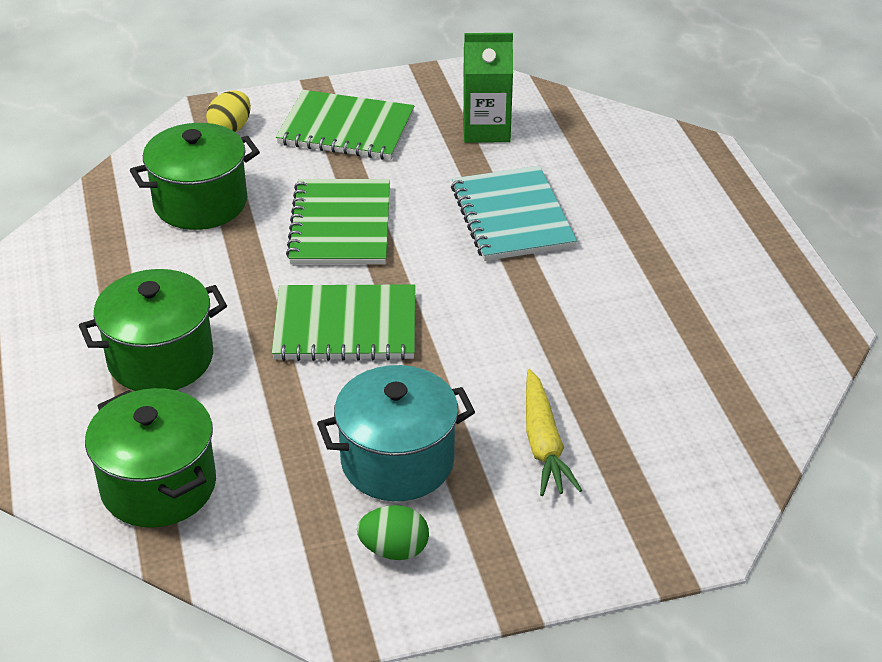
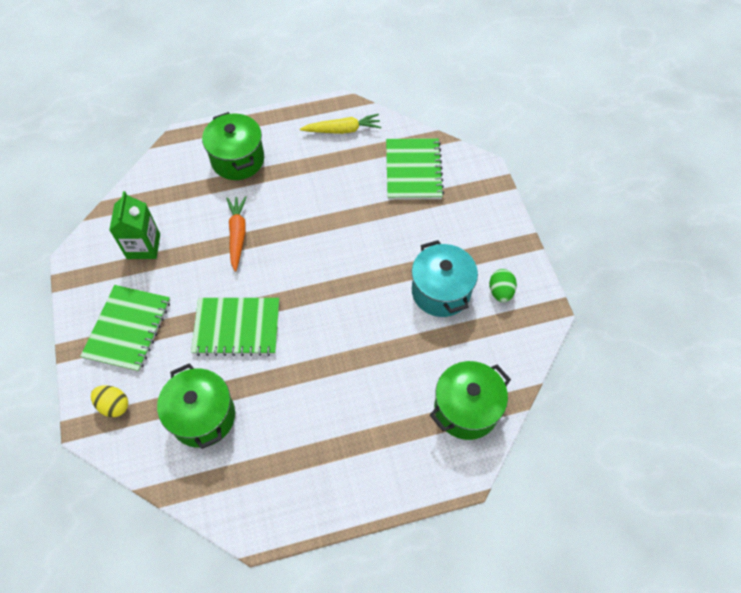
camera: 90 degrees left, 20 degrees up
(160, 359) = (361, 422): green pot -> green pot (238, 160)
(345, 326) = (334, 320): green notebook -> green notebook (413, 170)
(512, 216) = (237, 234): turquoise notebook -> orange carrot
(544, 444) = (425, 227): yellow carrot -> yellow carrot (343, 130)

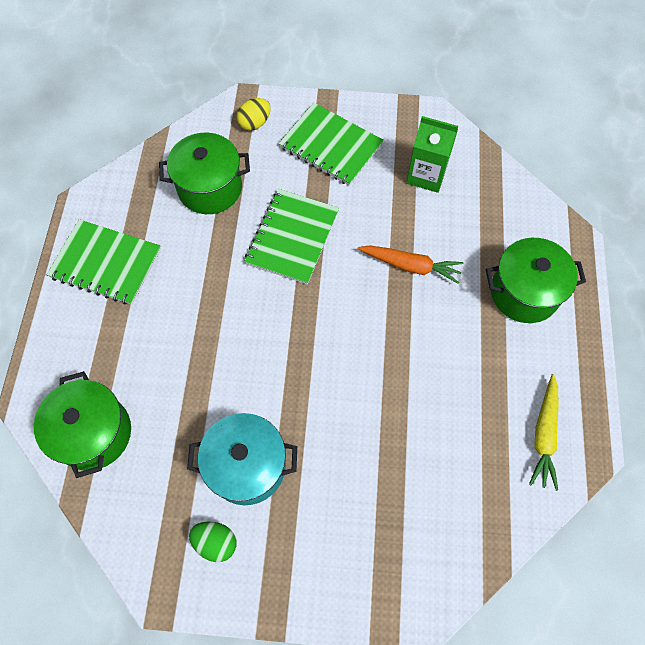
camera: 110 degrees right, 5 degrees up
(413, 170) = (445, 506): green notebook -> green notebook (106, 263)

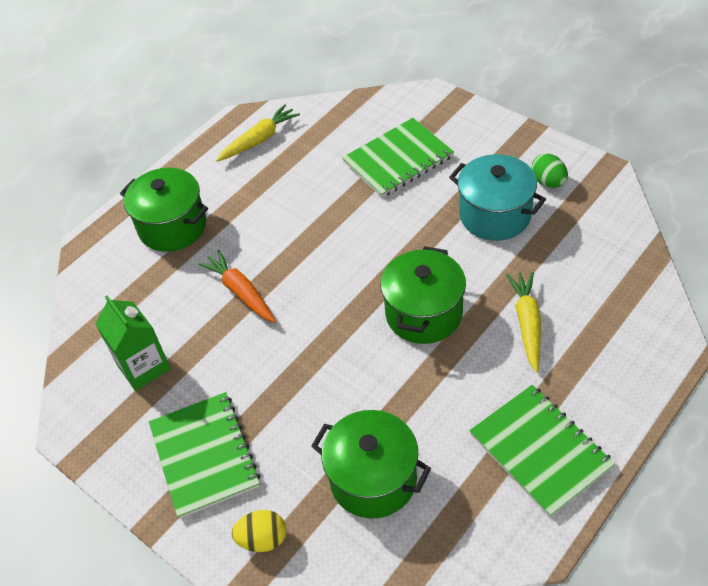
camera: 140 degrees left, 15 degrees down
(94, 433) = (619, 295): green pot -> green pot (424, 314)
(161, 361) = (527, 323): none -> yellow carrot
(292, 237) = (325, 374): green notebook -> green notebook (398, 159)

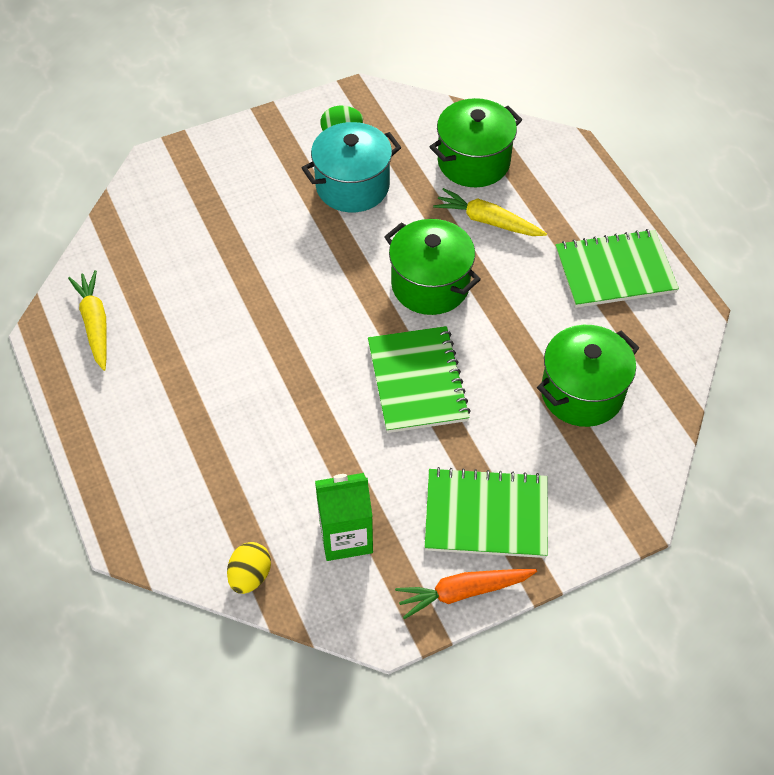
camera: 70 degrees left, 5 degrees up
(172, 226) = (164, 449): green pot -> green pot (473, 162)
(241, 292) = (304, 417): orange carrot -> orange carrot (463, 592)
(263, 539) = (599, 497): yellow egg -> yellow egg (250, 576)
(398, 159) = (224, 223): green notebook -> green notebook (417, 381)

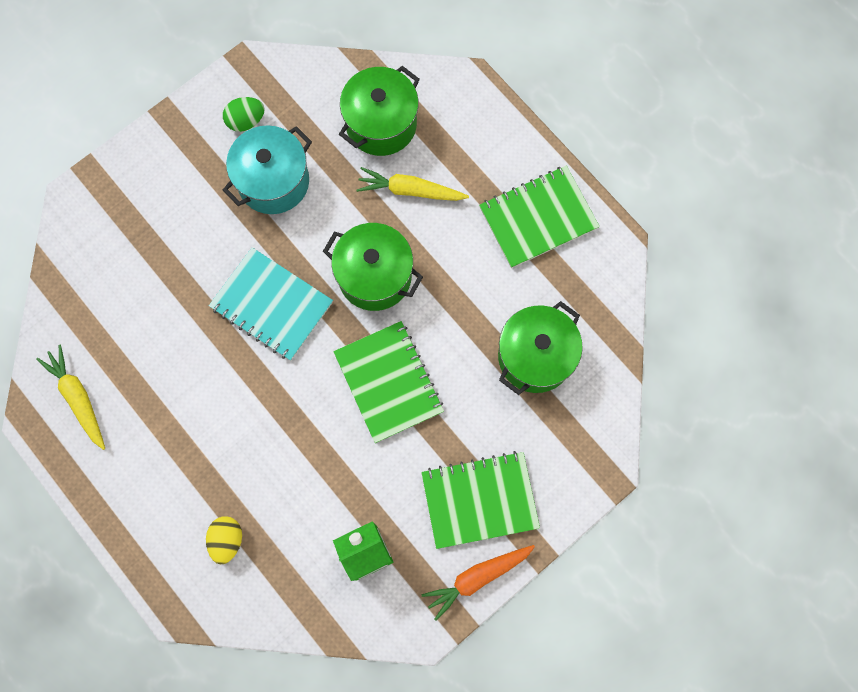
camera: 15 degrees left, 20 degrees up
(250, 576) = (296, 612): yellow egg -> yellow egg (227, 540)
(317, 287) = (272, 305): none -> turquoise notebook

